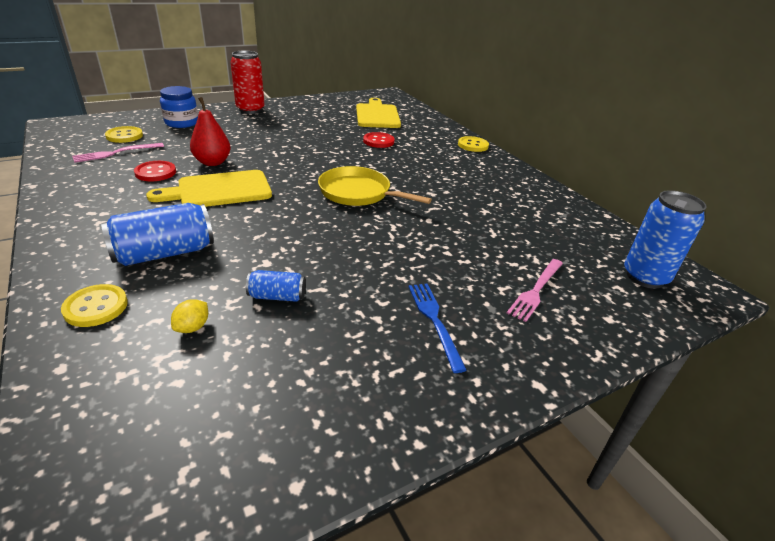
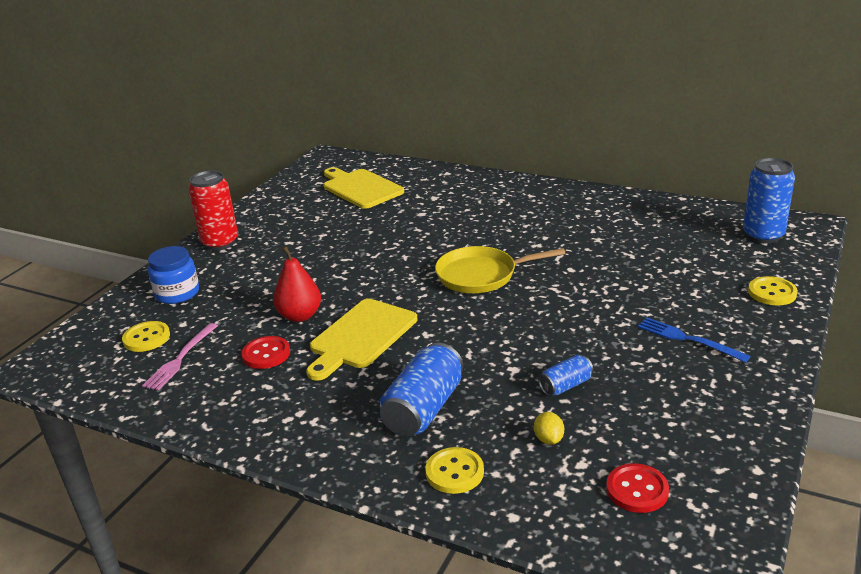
camera: 30 degrees left, 5 degrees down
(378, 141) = (411, 216): red button -> red button (637, 490)
(472, 145) = (497, 181): yellow button -> yellow button (772, 293)
(536, 290) = (715, 282): pink fork -> none

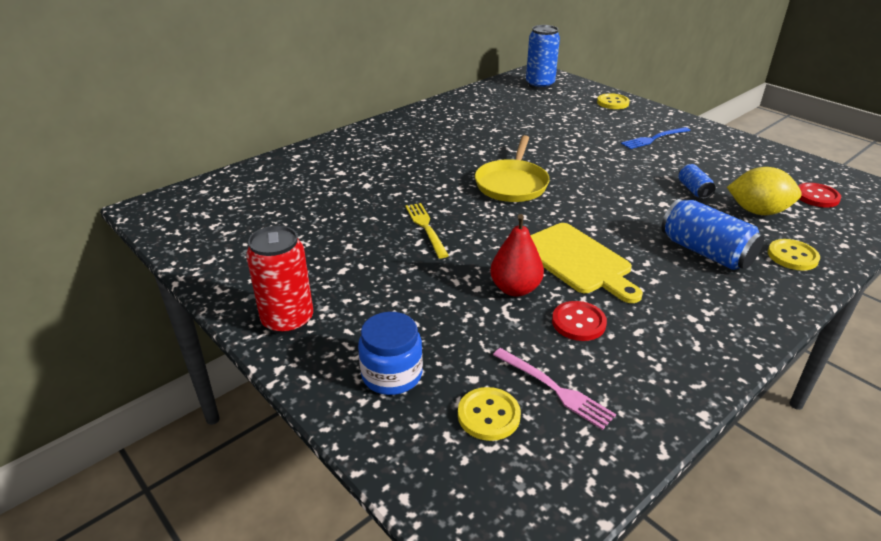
camera: 70 degrees left, 5 degrees up
(361, 188) = (266, 204): yellow cutting board -> none
(369, 256) = (426, 227): none -> yellow fork
(548, 439) = (757, 211): yellow lemon -> yellow lemon, size x2.10

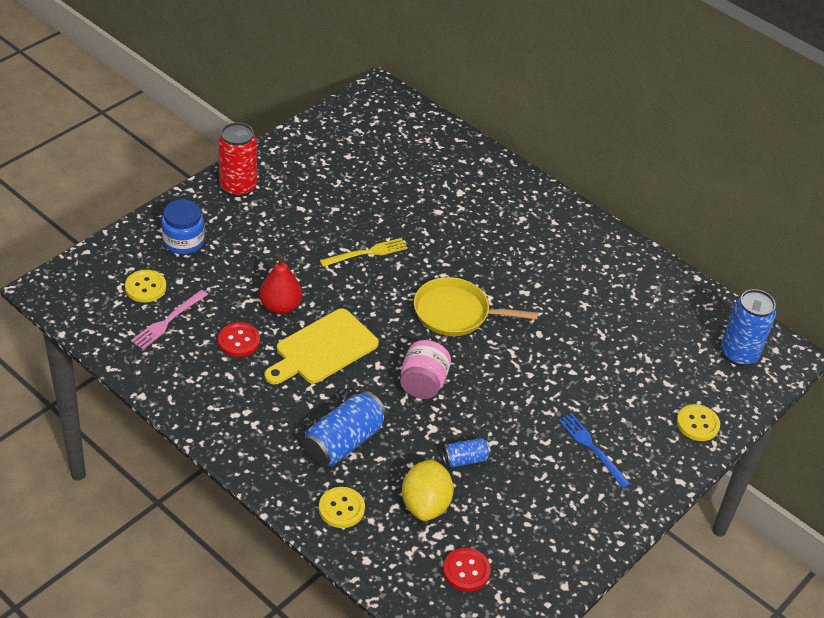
camera: 80 degrees right, 10 degrees up
(609, 205) = (423, 384): none -> pink jar

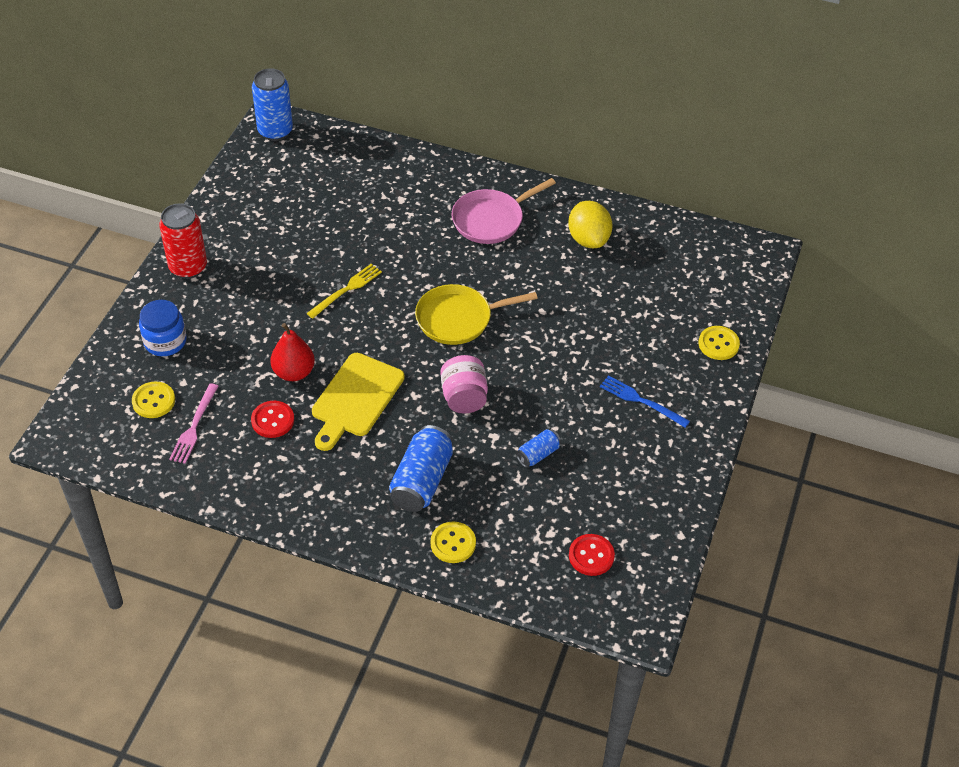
camera: 20 degrees left, 5 degrees up
(425, 504) = (525, 510): yellow lemon -> yellow lemon (588, 239)
(534, 237) = (491, 220): none -> pink pan
(739, 354) = (721, 266): blue can -> blue can (275, 131)

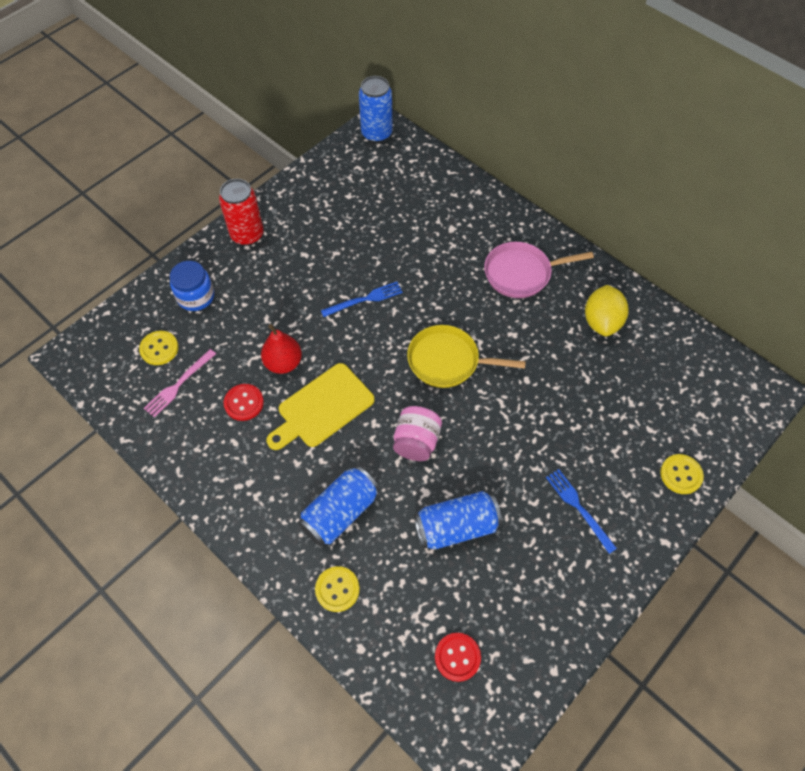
camera: 25 degrees right, 10 degrees up
(346, 290) = (365, 299): yellow fork -> blue fork
(538, 454) = (456, 527): blue can -> blue can, size x1.86

